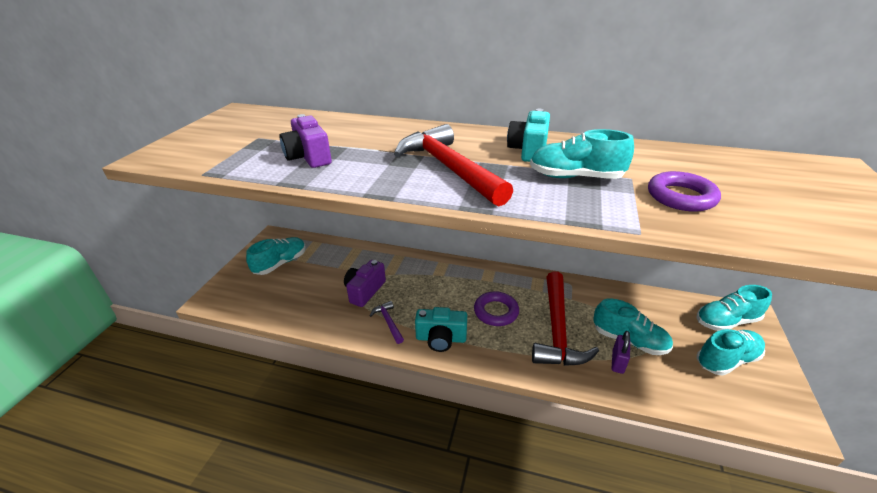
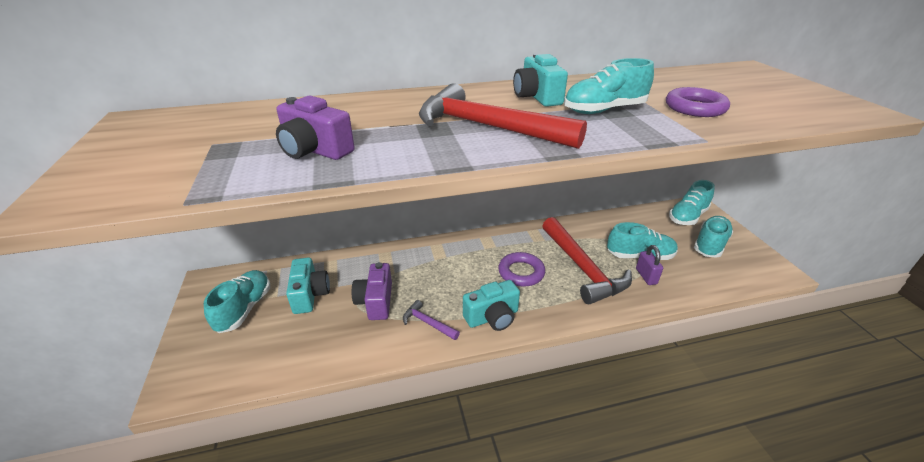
camera: 30 degrees left, 0 degrees up
(326, 269) = (310, 295): none -> turquoise camera

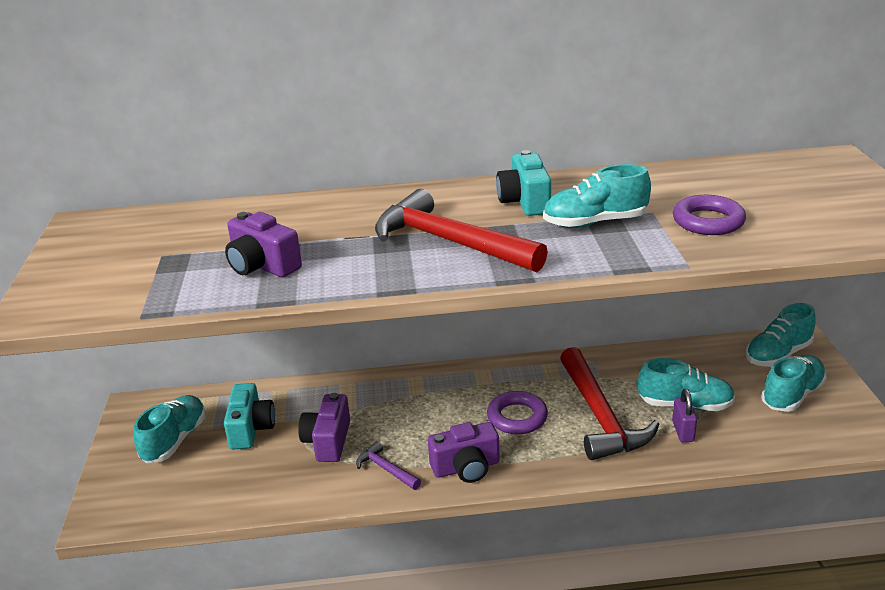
camera: 10 degrees right, 5 degrees down
(492, 317) = (466, 468): turquoise camera -> purple camera

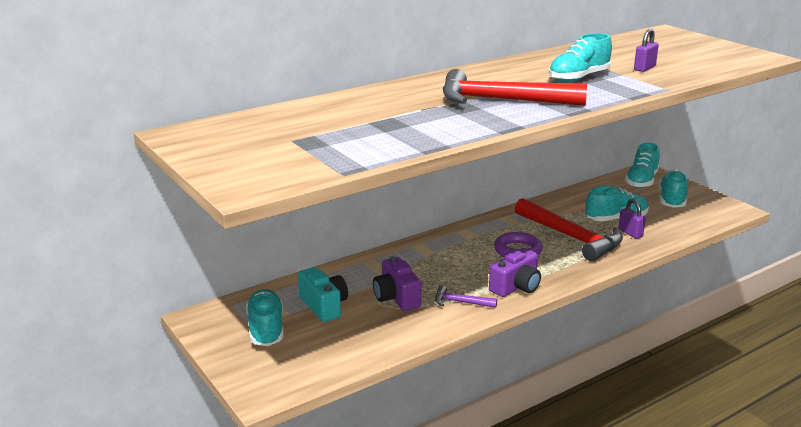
camera: 30 degrees left, 5 degrees down
(262, 266) = (387, 132): purple camera -> none
(525, 202) = (515, 74): turquoise camera -> none
(708, 221) = (644, 68): purple ring -> purple padlock

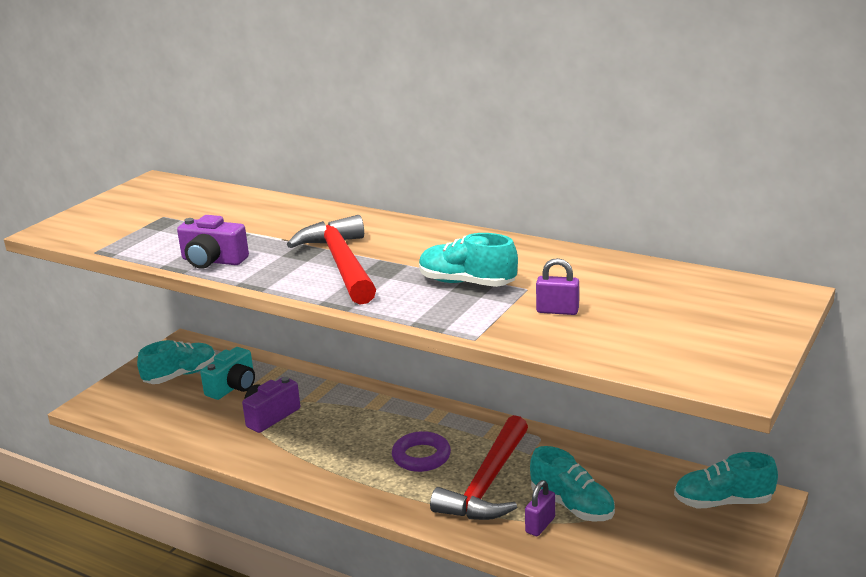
camera: 65 degrees right, 0 degrees up
(460, 302) = (283, 452): purple hammer -> none
(516, 287) = (337, 476): purple camera -> purple camera (212, 261)
(672, 200) = (684, 541): turquoise shoe -> none

